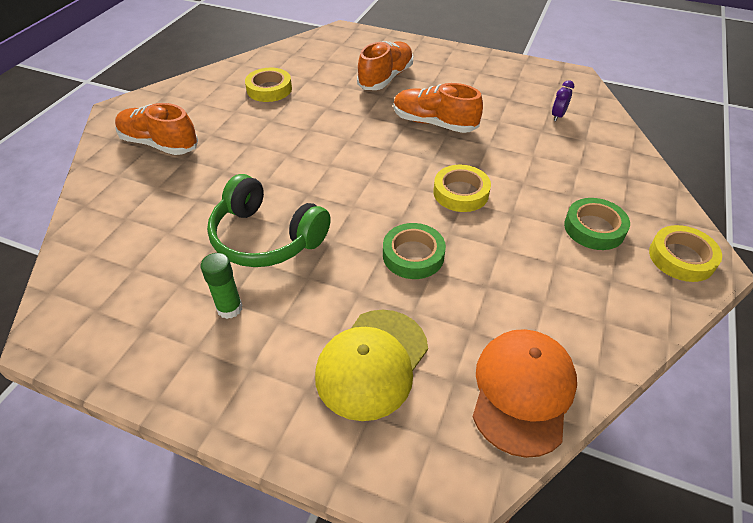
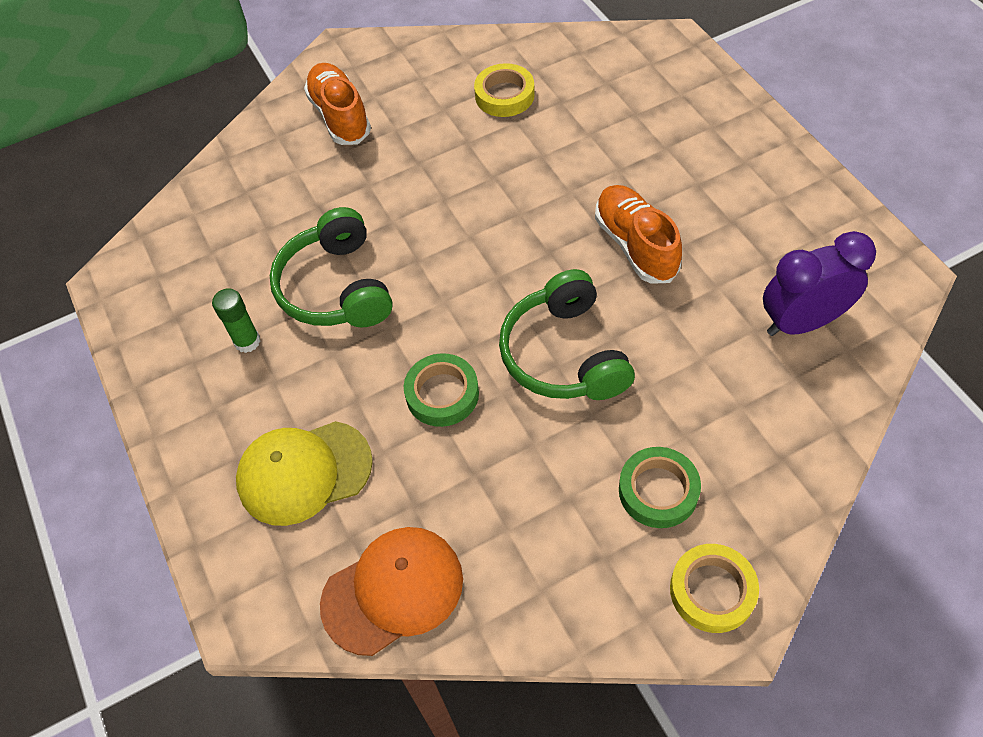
camera: 45 degrees right, 10 degrees up
(386, 78) = (649, 146): orange shoe -> none
(461, 193) = (564, 354): yellow tape -> green headphones
(557, 116) = (801, 322): purple clock -> purple clock, size x2.24

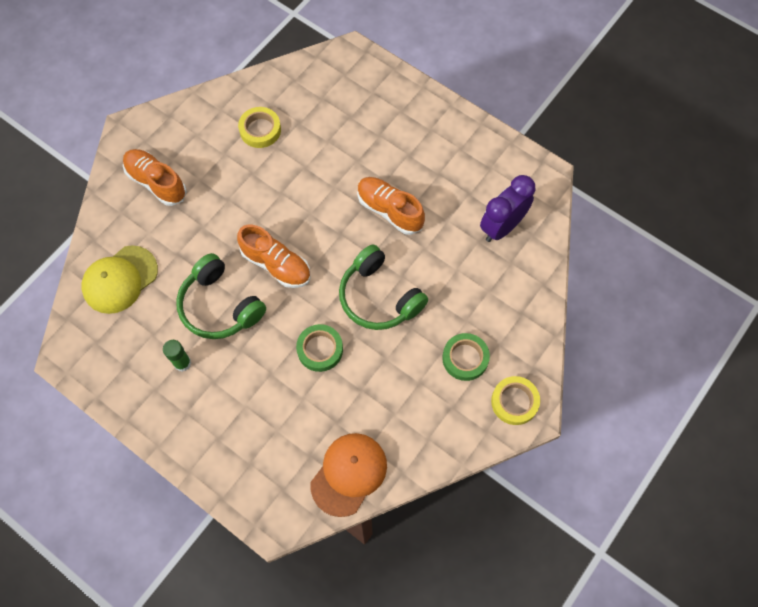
camera: 30 degrees left, 10 degrees up
(304, 472) = (263, 429): yellow cap -> yellow cap (120, 279)
(440, 262) = (276, 264): none -> orange shoe

